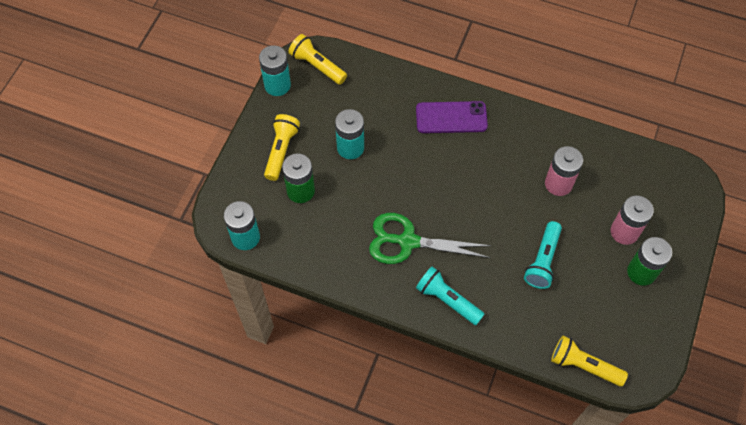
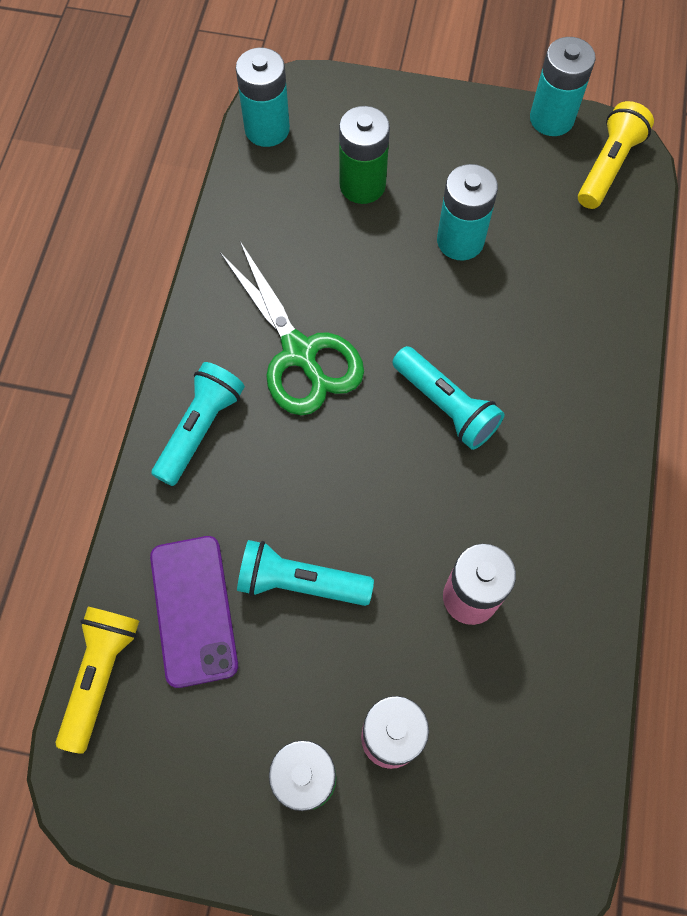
camera: 80 degrees right, 5 degrees up
(281, 151) = (429, 146): yellow flashlight -> none
(408, 241) = (299, 353): green scissors -> green scissors turned 150 degrees clockwise
(451, 117) = (565, 389): purple phone -> purple phone (194, 610)
(452, 174) = (445, 406): none -> turquoise flashlight

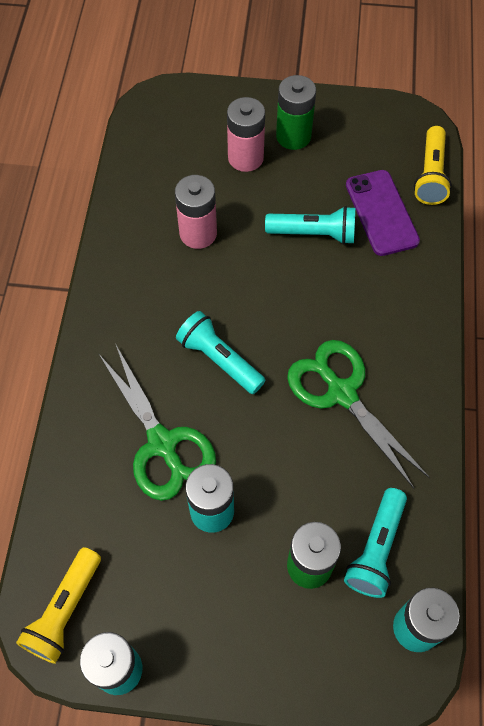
camera: 175 degrees right, 5 degrees down
(200, 429) = (407, 327): turquoise flashlight -> turquoise flashlight (376, 549)
(515, 312) = (162, 444): none -> green scissors

